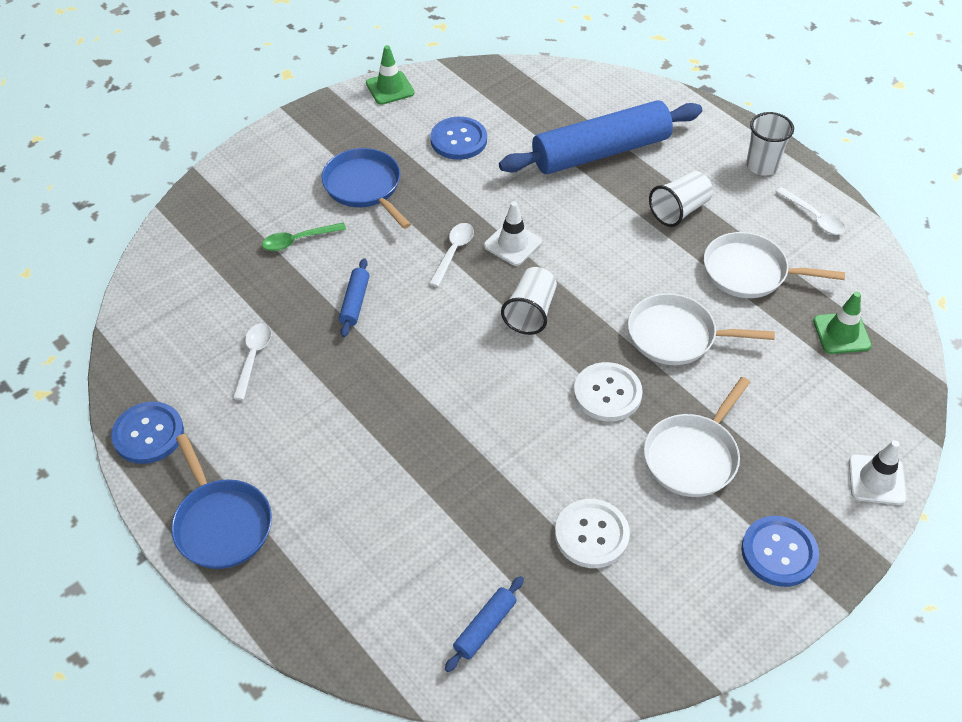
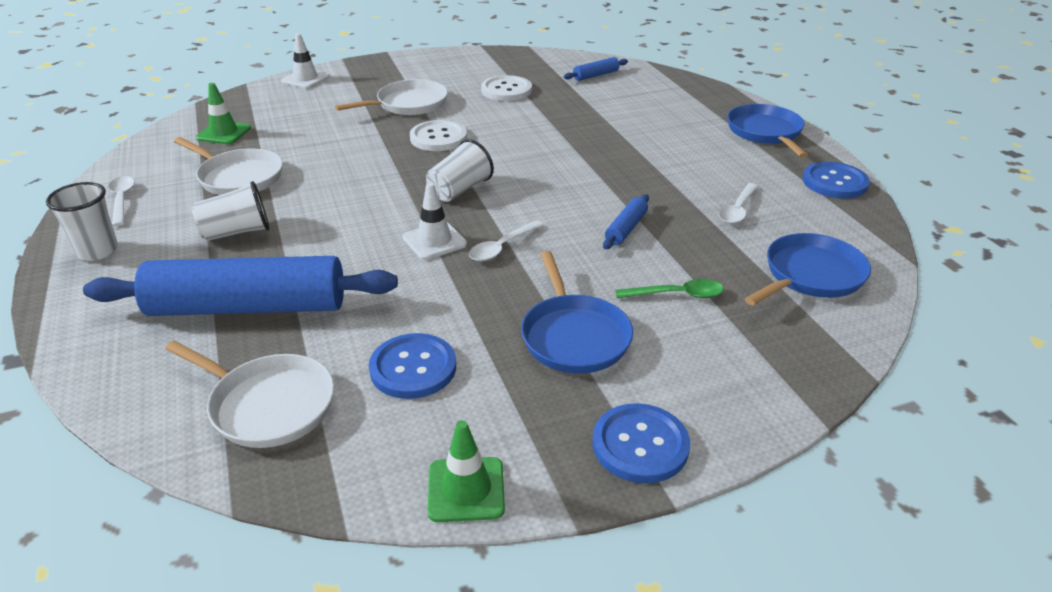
camera: 160 degrees left, 15 degrees down
(190, 289) = (810, 275): none -> blue pan
(676, 336) = (351, 155): white pan -> white pan (268, 405)
(779, 552) = (399, 69): blue button -> blue button (640, 445)

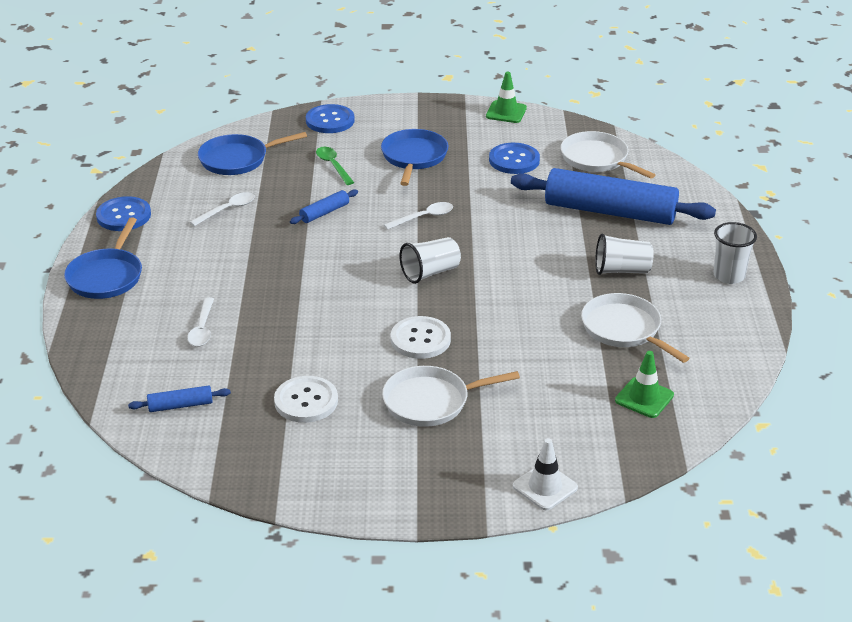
camera: 160 degrees left, 0 degrees up
(122, 200) = (726, 324): white spoon -> white spoon (202, 329)
(434, 241) = (470, 232): white traffic cone -> none
(640, 445) = (416, 111): blue button -> blue button (330, 120)
(677, 295) = (333, 165): green spoon -> green spoon turned 45 degrees clockwise

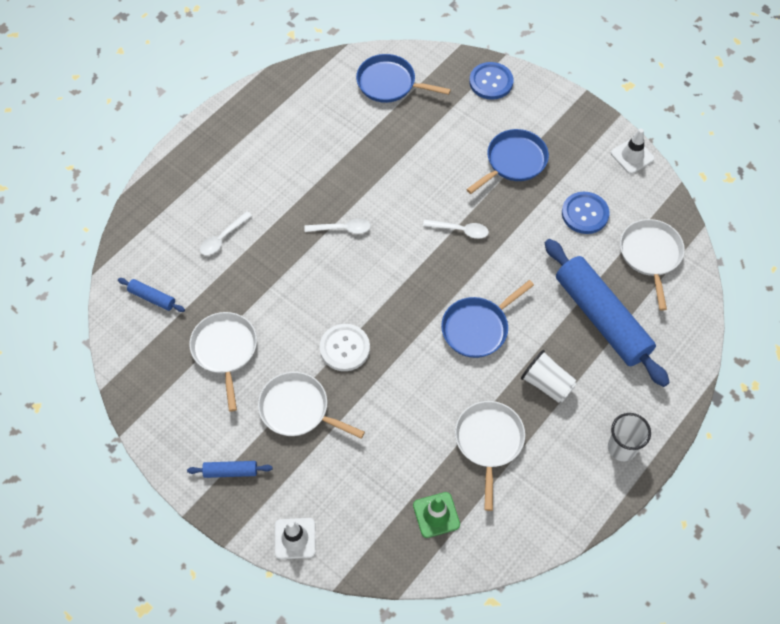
camera: 40 degrees right, 25 degrees up
(106, 276) = (209, 147): blue pan -> blue pan (477, 328)
(124, 216) = (268, 94): blue button -> none
(228, 210) = (337, 132): white spoon -> white spoon (342, 229)
(306, 401) = (225, 350): white button -> white pan
(324, 213) = (397, 179): blue rolling pin -> blue rolling pin (230, 471)
(333, 165) = (448, 133): green spoon -> none
(430, 272) = (411, 289): white cup -> none
(506, 112) = (632, 156): green traffic cone -> white traffic cone

